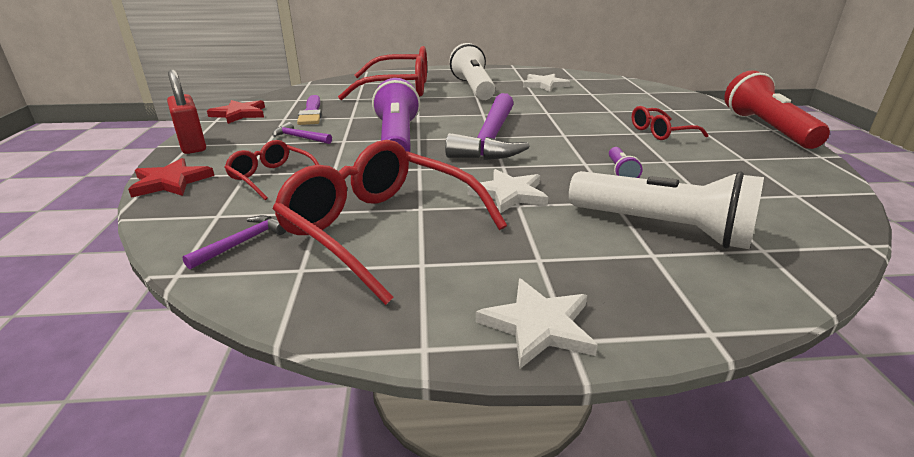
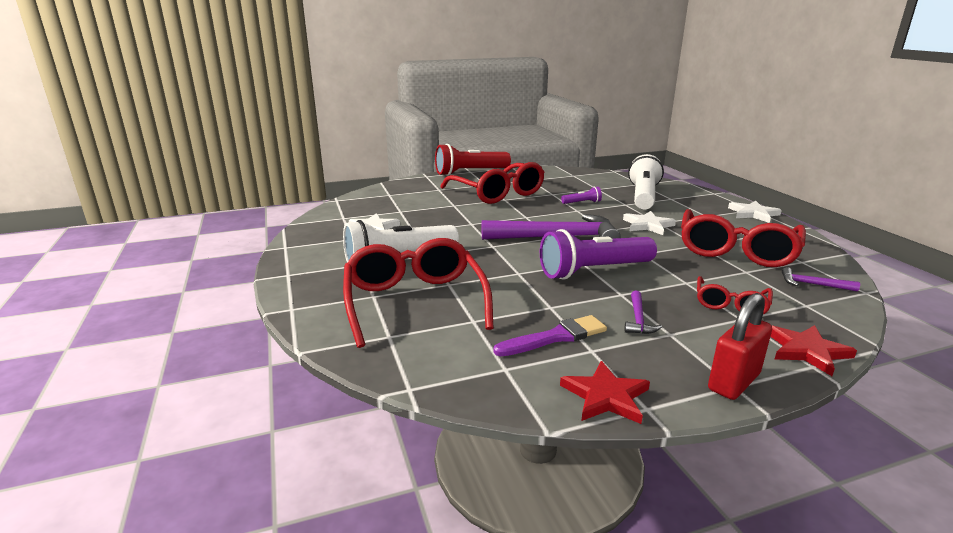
camera: 105 degrees left, 5 degrees down
(660, 132) = (497, 193): red glasses -> red glasses, size x1.96

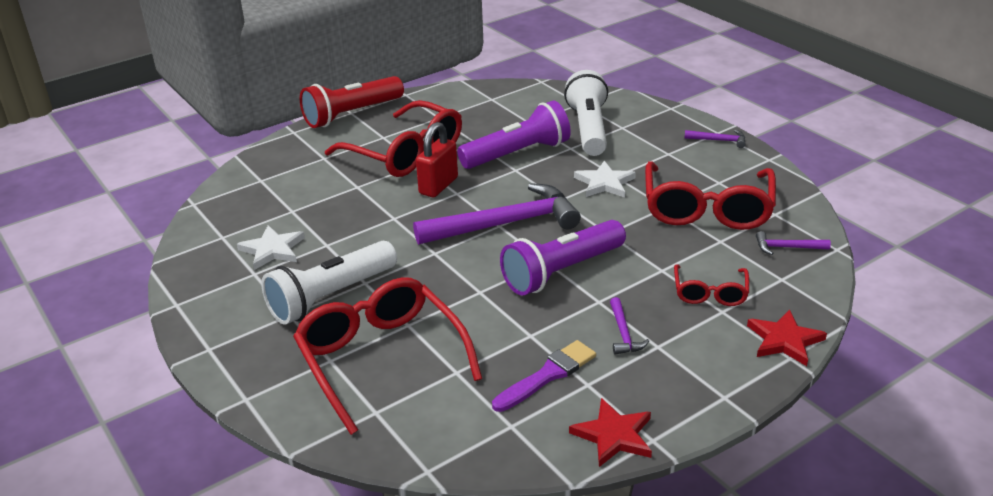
camera: 15 degrees left, 10 degrees up
(582, 203) = (517, 154): purple flashlight -> purple flashlight, size x2.26
(733, 382) = (723, 392): red padlock -> red padlock (438, 186)
(753, 214) = (719, 140): white star -> purple hammer

